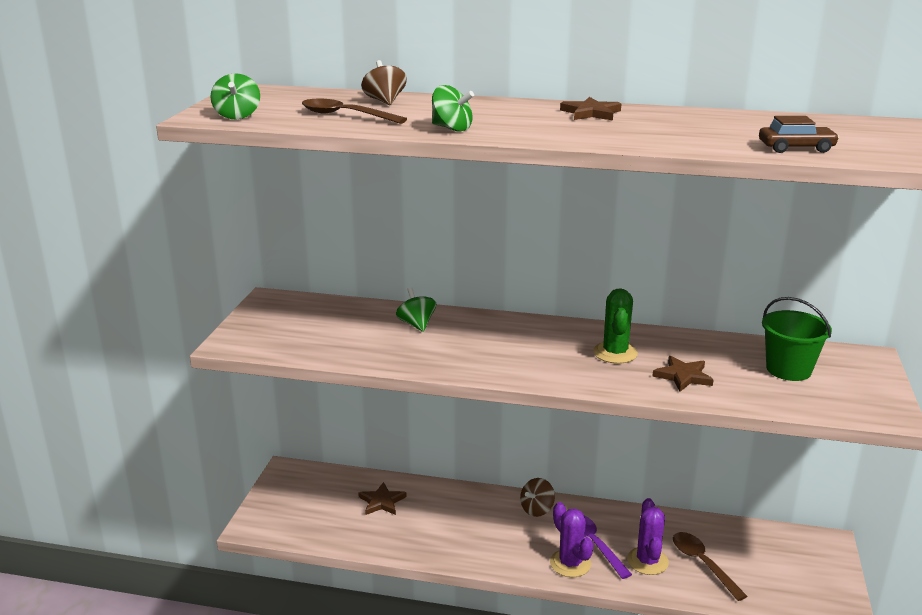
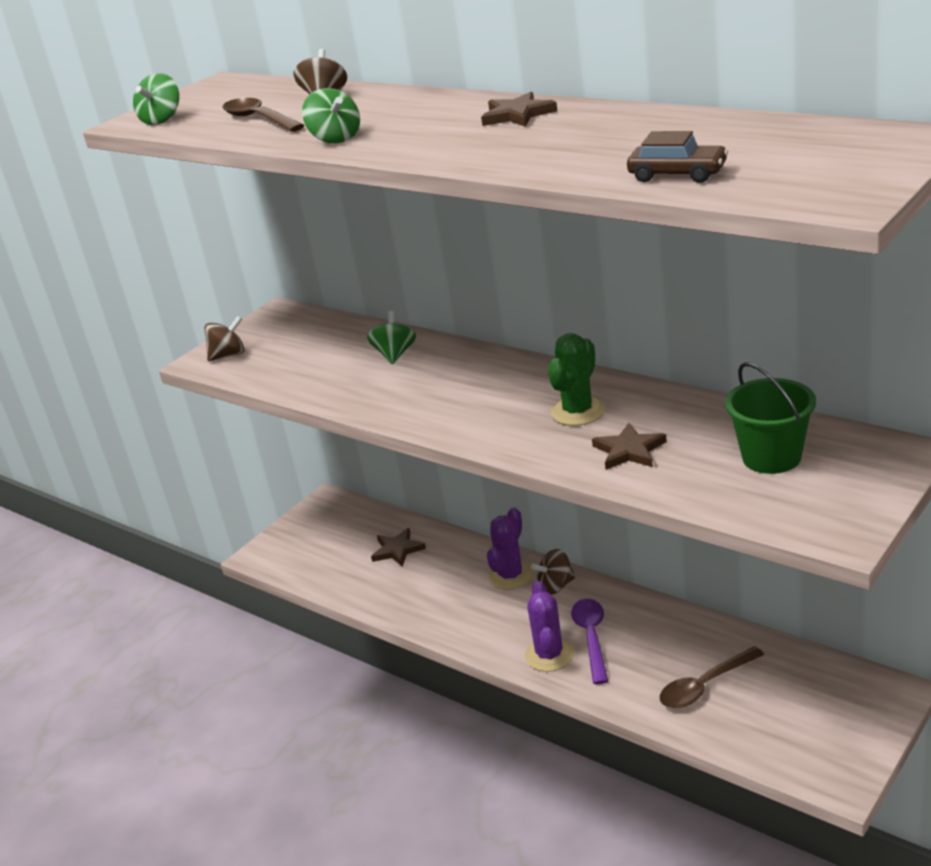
camera: 30 degrees right, 5 degrees up
(254, 337) = (228, 355): none -> brown spinning top
(647, 561) = (640, 670): purple cactus -> purple cactus (510, 575)
(702, 564) = (705, 686): brown spoon -> brown spoon turned 120 degrees counterclockwise

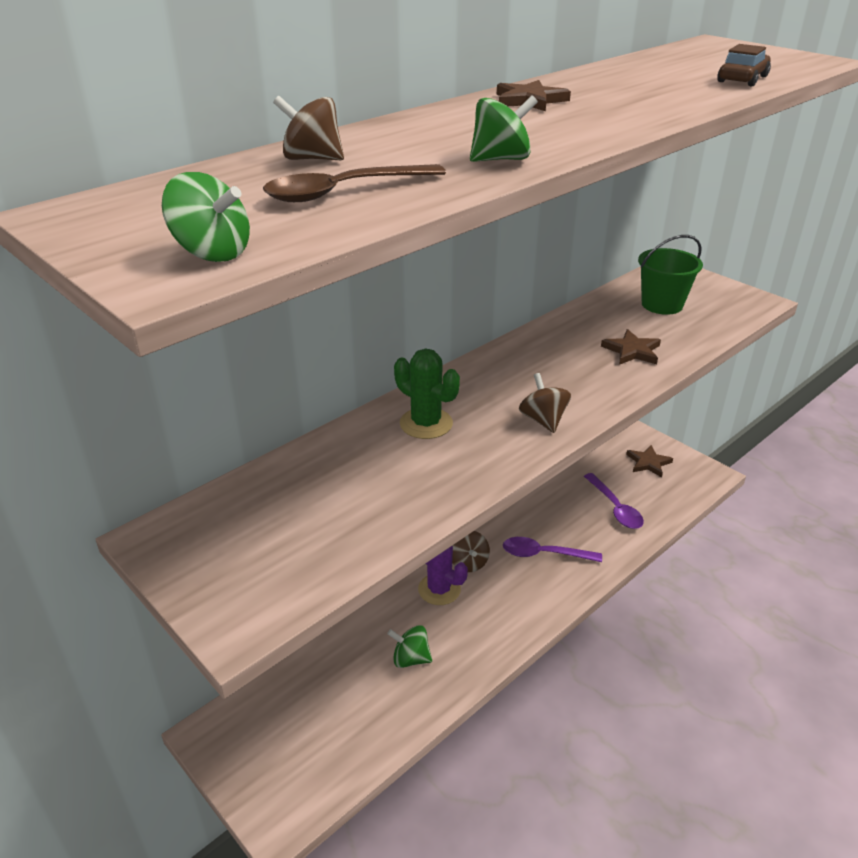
camera: 85 degrees left, 5 degrees up
(228, 355) = (247, 594): brown spinning top -> brown spinning top (543, 420)
(395, 355) = (372, 449): green spinning top -> green spinning top (410, 658)
(397, 550) = (351, 672): brown star -> brown star (648, 463)
(549, 655) = (557, 582): purple cactus -> none
(578, 412) = (560, 363): green cactus -> green cactus (426, 423)
(705, 686) = (615, 508): brown spoon -> purple spoon

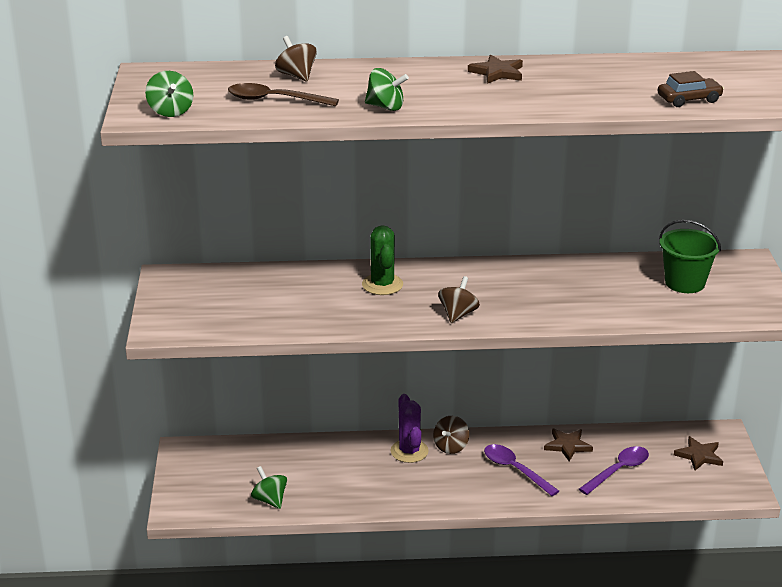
camera: 40 degrees right, 5 degrees down
(410, 658) = (341, 478): green spinning top -> green spinning top (270, 500)
(615, 508) = (618, 470): purple spoon -> purple spoon turned 150 degrees counterclockwise
(632, 351) = (597, 302): brown star -> brown star (567, 446)

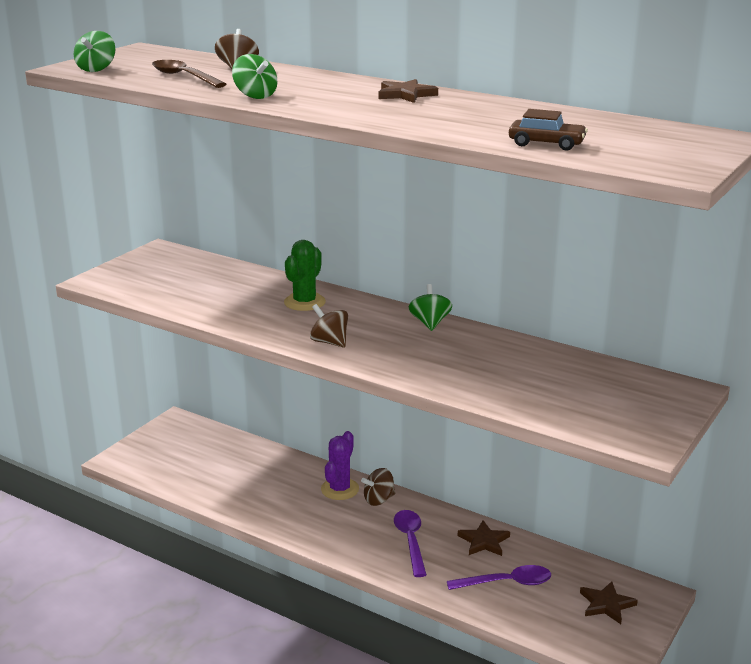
camera: 35 degrees right, 5 degrees down
(270, 500) = (188, 481): green spinning top -> green spinning top (430, 323)
(458, 314) = (329, 342): brown spinning top -> brown spinning top turned 105 degrees counterclockwise
(684, 283) = (585, 386): green bucket -> none

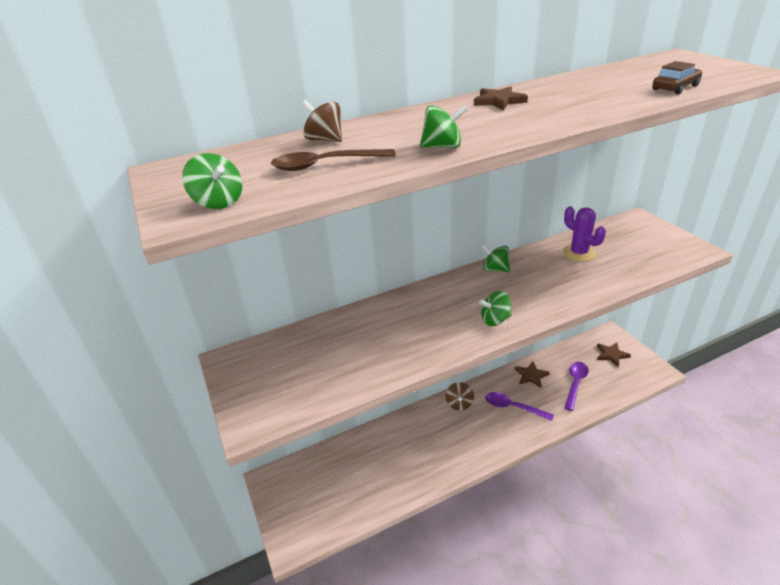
camera: 55 degrees left, 10 degrees up
(304, 302) = (416, 311): green cactus -> none
(329, 342) = (495, 320): brown spinning top -> green spinning top
(340, 489) = (434, 418): purple cactus -> purple cactus (579, 253)

